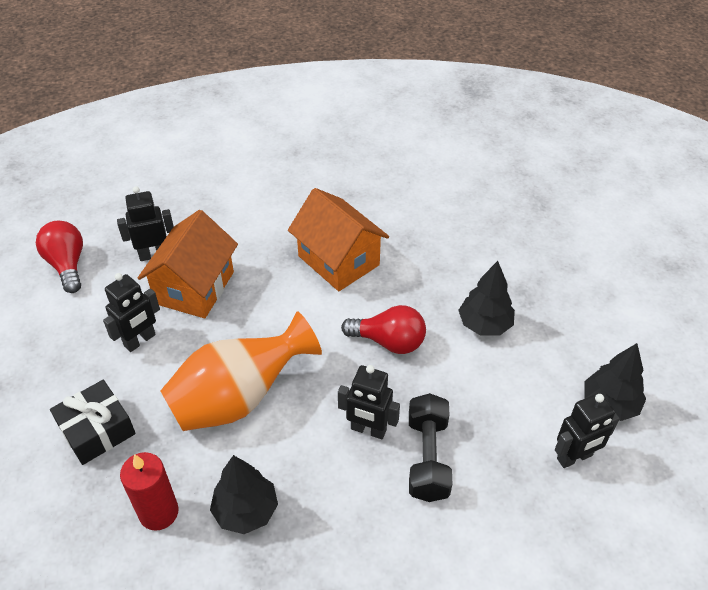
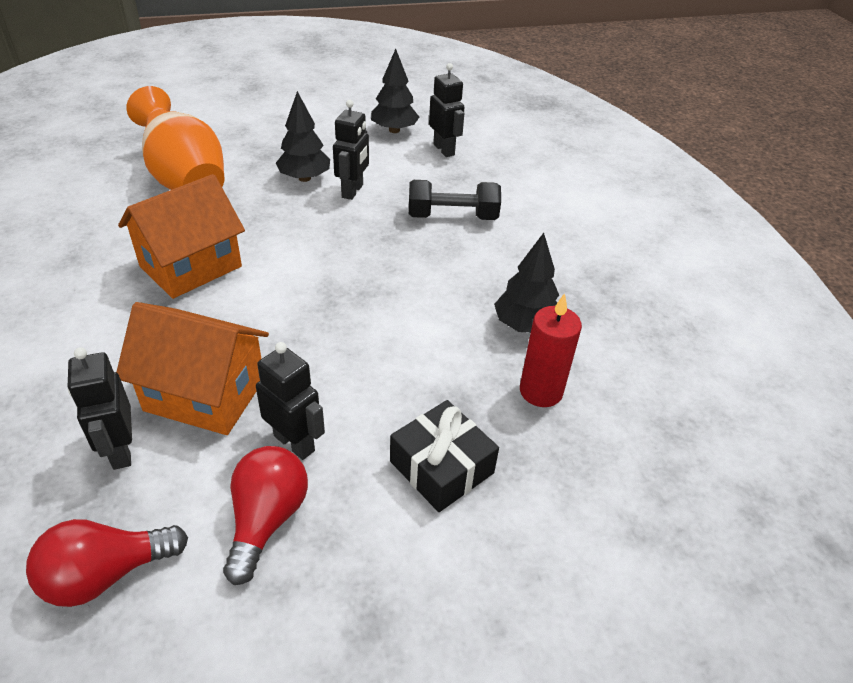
camera: 95 degrees left, 5 degrees down
(239, 398) = (390, 339): orange vase -> orange vase (185, 180)
(368, 430) = (426, 248): black robot -> black robot (353, 191)
(389, 342) = (319, 233): red light bulb -> red light bulb (267, 519)

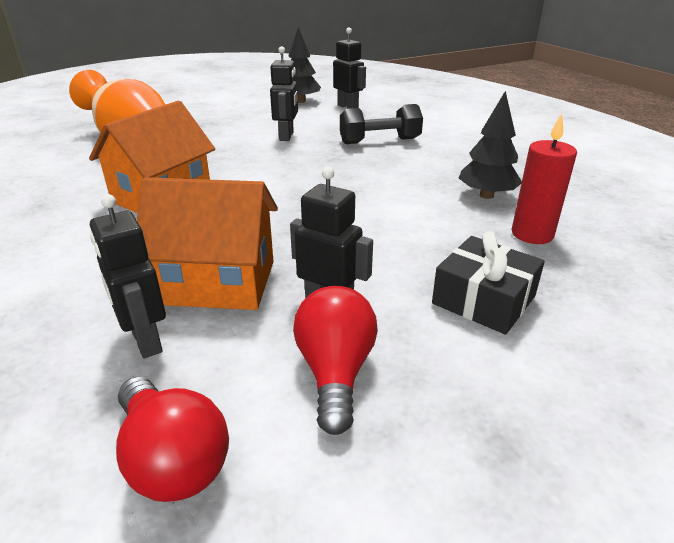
camera: 10 degrees left, 10 degrees down
(106, 574) = (172, 459): red light bulb -> red light bulb turned 90 degrees counterclockwise
(304, 178) = (240, 133): black tree -> none

